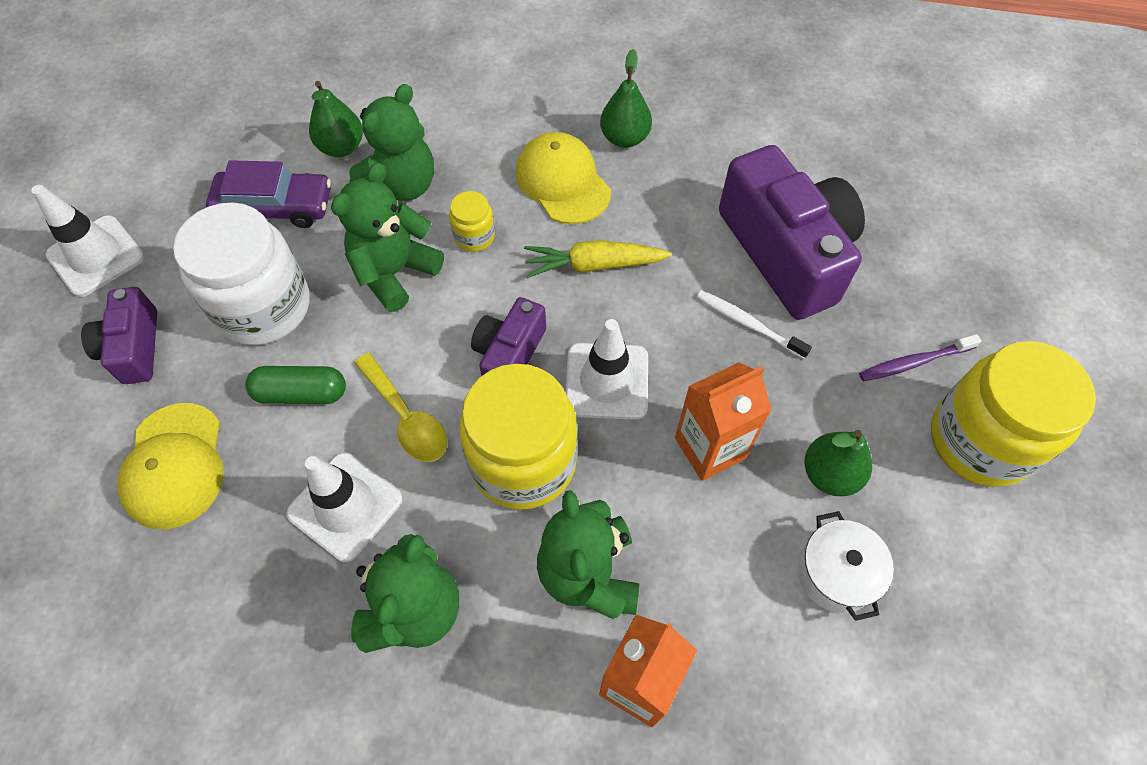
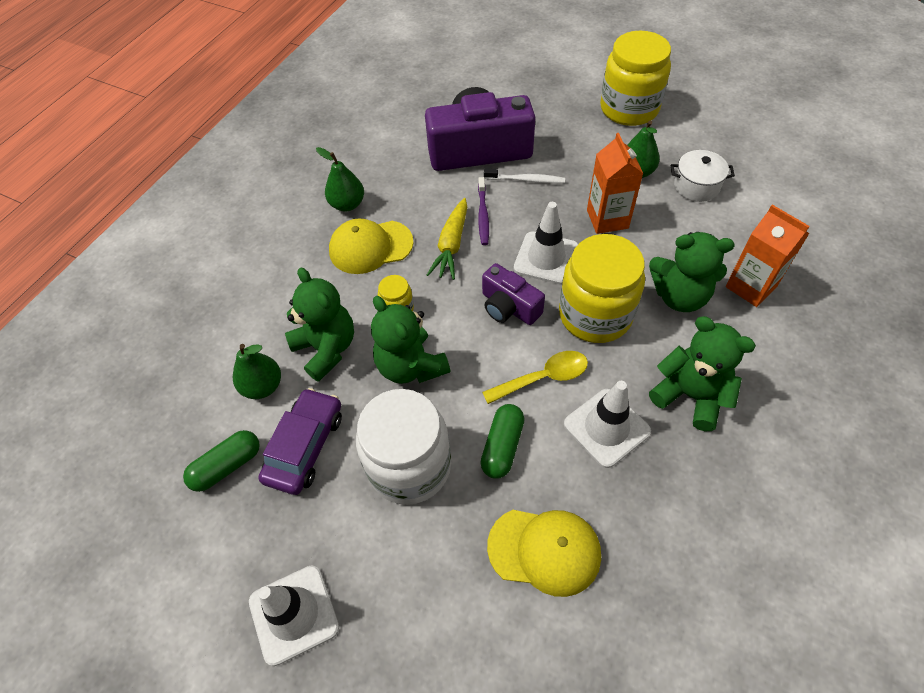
camera: 70 degrees left, 5 degrees down
(134, 347) = (415, 580): purple camera -> none
(244, 151) = (227, 466): none -> green capsule
(748, 324) = (526, 180): white toothbrush -> white toothbrush turned 135 degrees counterclockwise
(914, 362) = (574, 118): purple toothbrush -> purple toothbrush (483, 215)

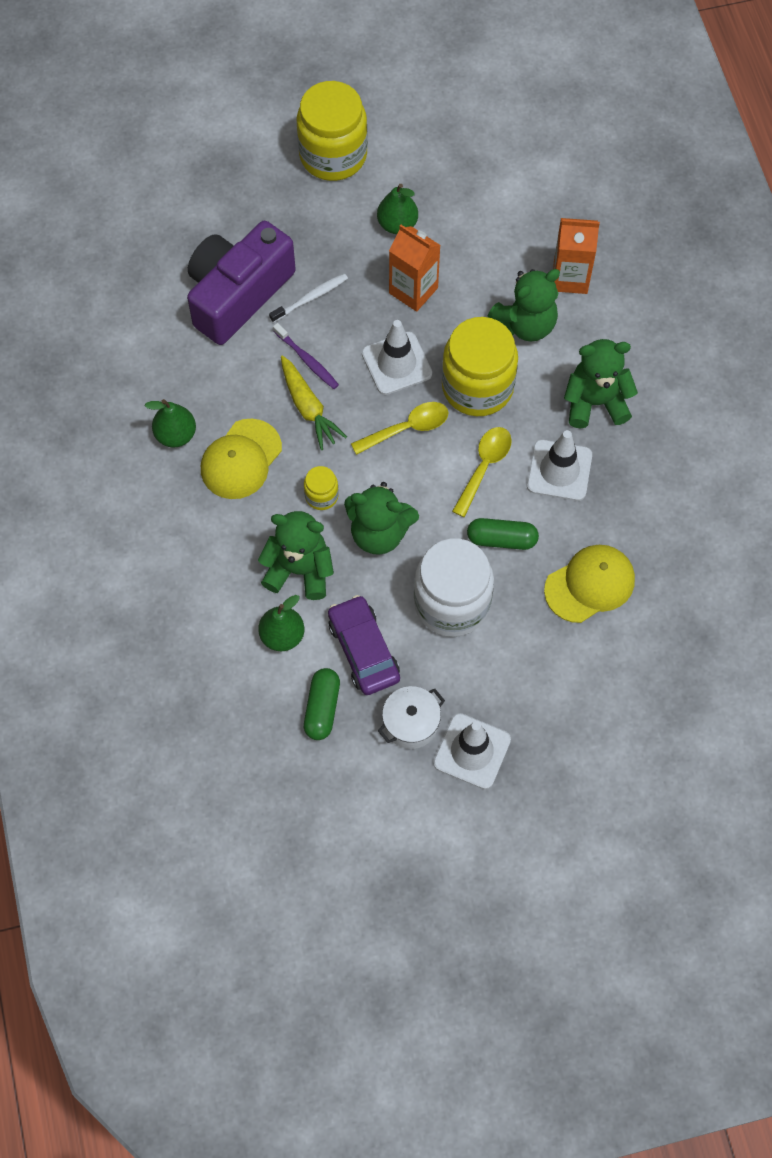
camera: 45 degrees left, 10 degrees up
(502, 446) = (502, 539): green capsule -> green capsule turned 60 degrees counterclockwise
(509, 307) = (407, 428): purple camera -> yellow spoon
(696, 186) = (458, 205): white pot -> white pot (411, 723)

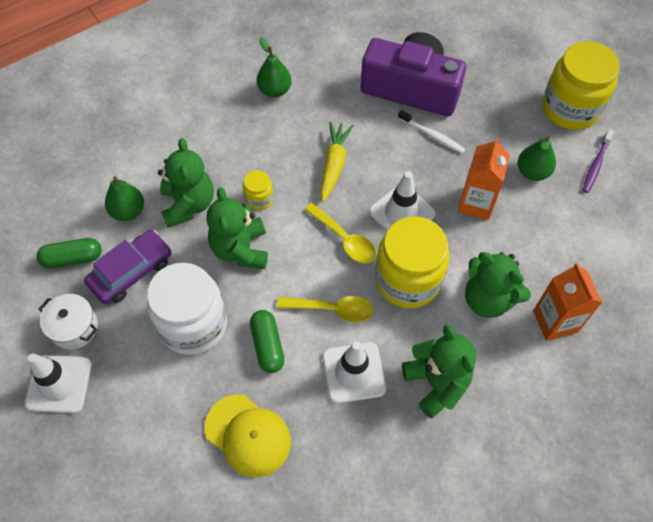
camera: 70 degrees right, 5 degrees down
(241, 459) = (270, 136): yellow cap -> none
(307, 360) = (375, 150): purple toothbrush -> purple toothbrush (596, 164)
(308, 407) = (334, 165): yellow carrot -> yellow carrot turned 150 degrees clockwise

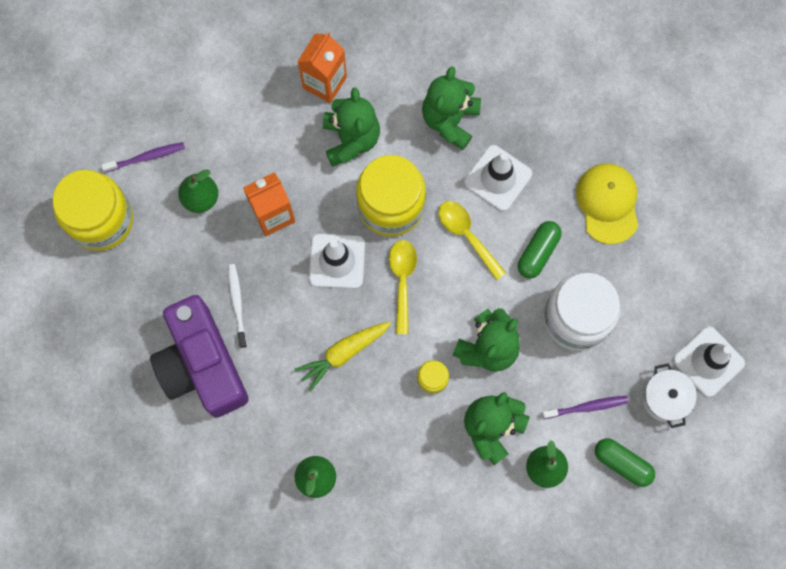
camera: 135 degrees left, 15 degrees up
(131, 272) = (586, 407): purple car -> purple toothbrush

